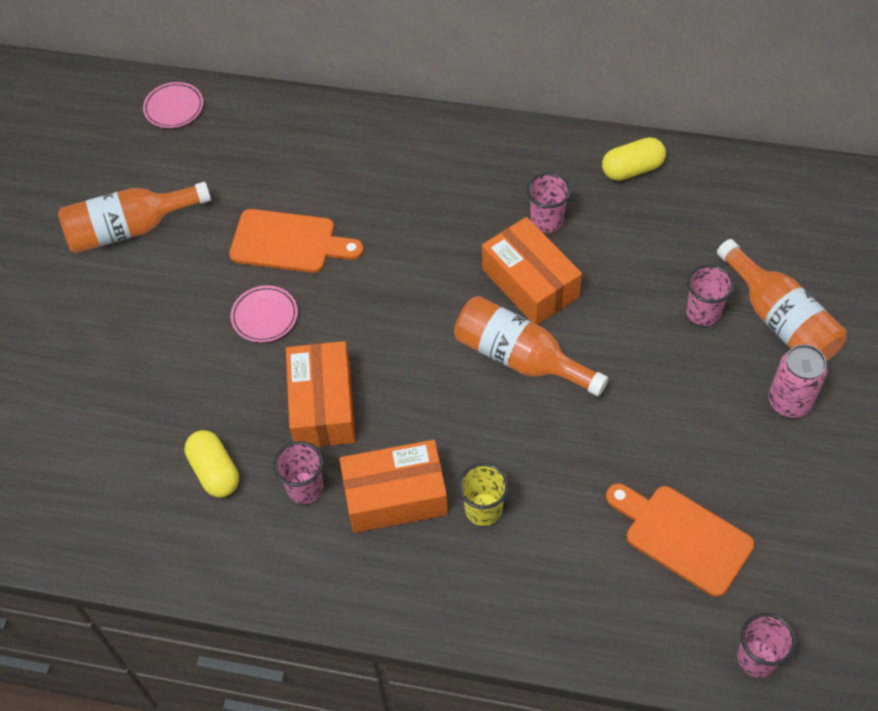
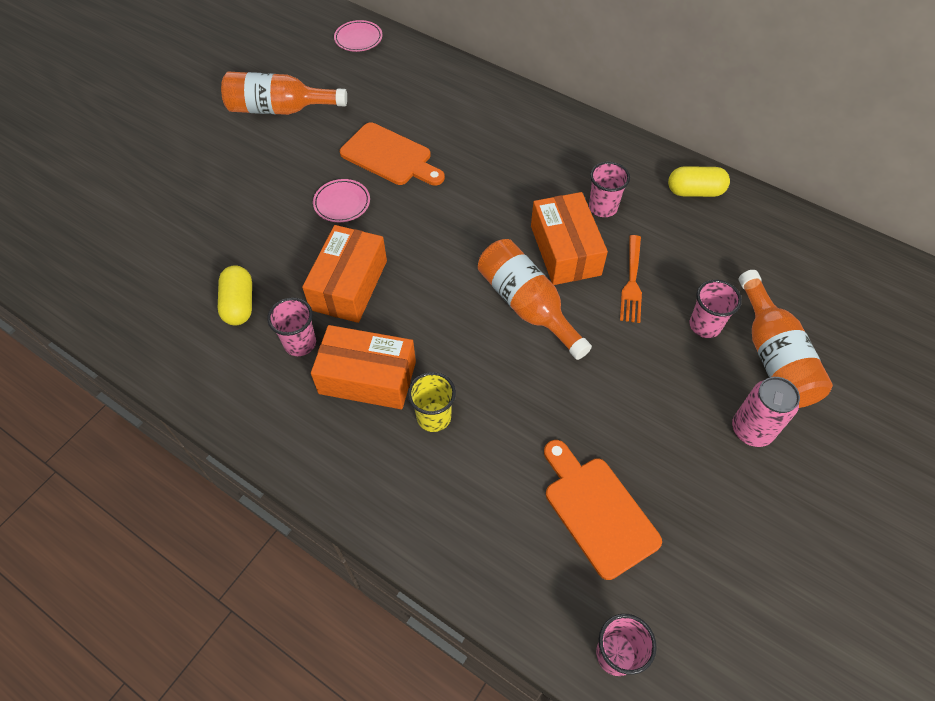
camera: 20 degrees right, 0 degrees up
(612, 293) = (632, 282): none -> orange fork

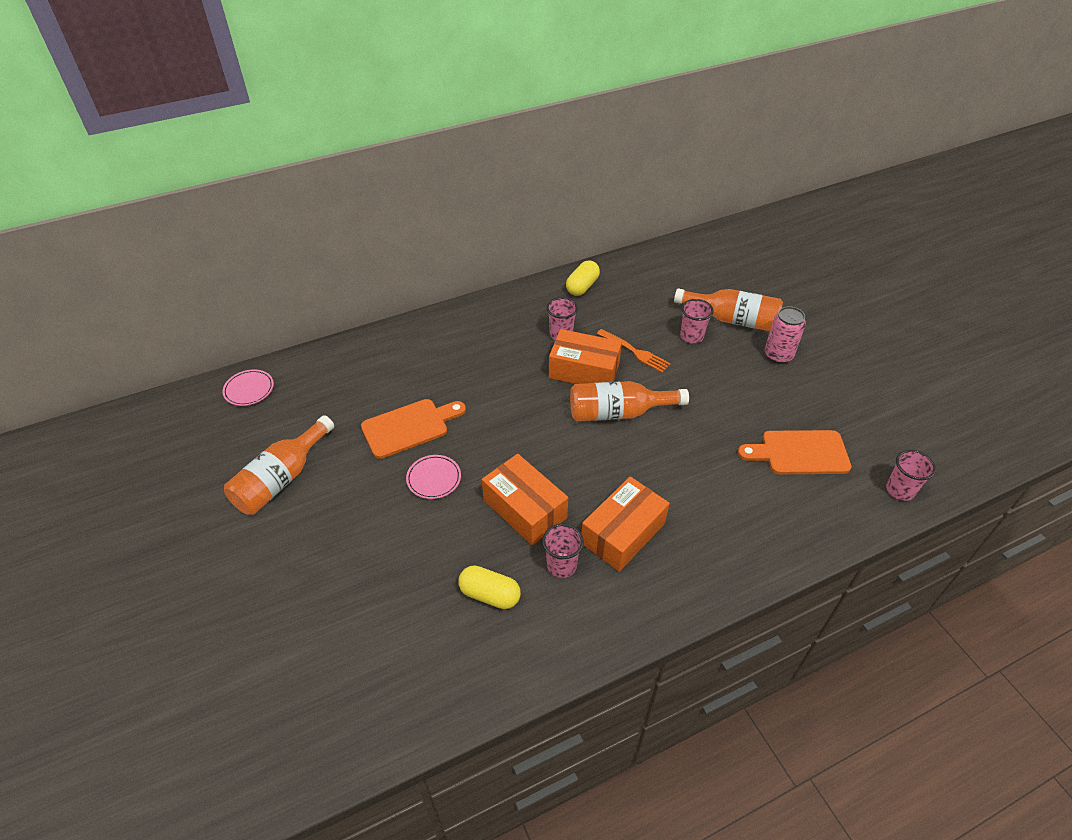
camera: 60 degrees left, 10 degrees down
(434, 417) = (682, 507): yellow cup -> none

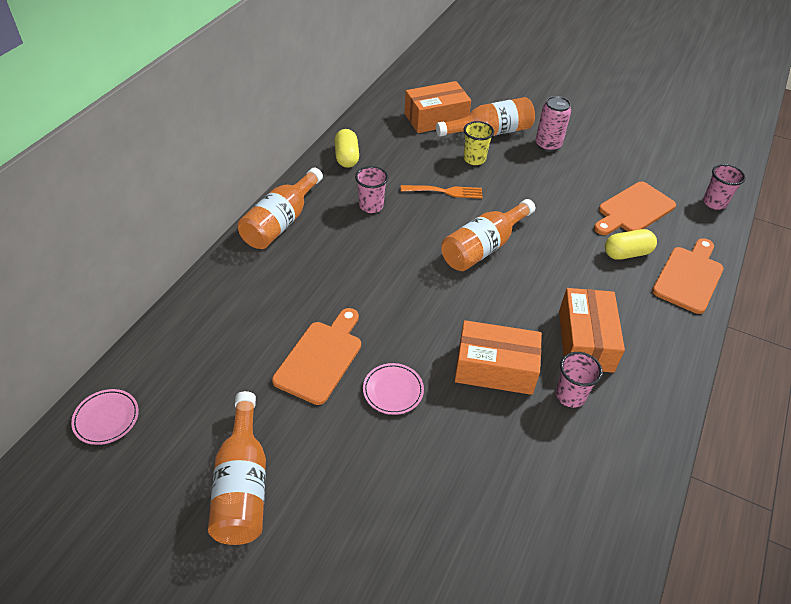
camera: 40 degrees left, 0 degrees up
(481, 314) = (281, 222): none -> orange bottle
(490, 594) = (543, 457): yellow capsule -> yellow capsule (626, 253)
(584, 370) = (421, 227): orange box -> orange box (436, 118)
(691, 336) = (474, 159): pink cup -> yellow cup
(787, 539) = (689, 277): none -> orange cutting board

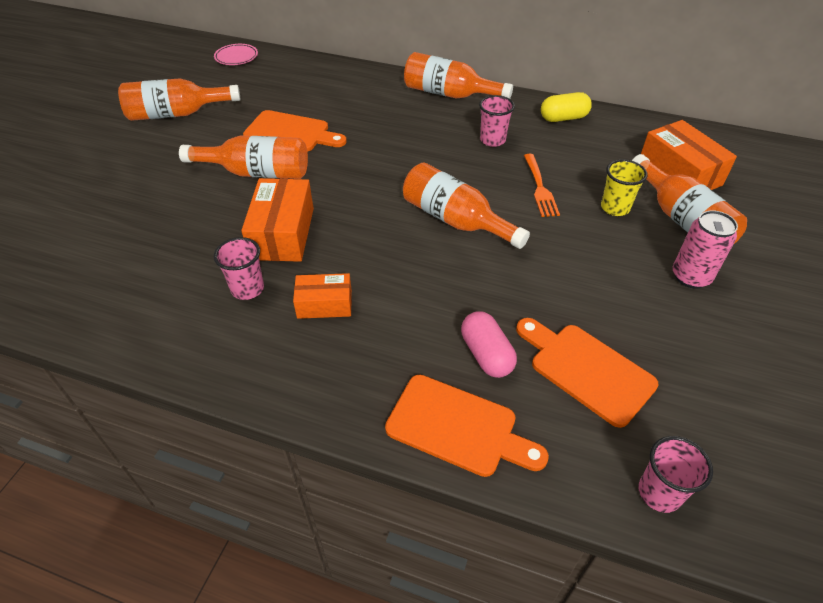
camera: 85 degrees right, 0 degrees up
(393, 390) = (256, 173): pink plate -> orange bottle
(585, 340) = (324, 304): orange box -> orange box, size x0.61
(626, 253) = (486, 354): yellow capsule -> pink capsule

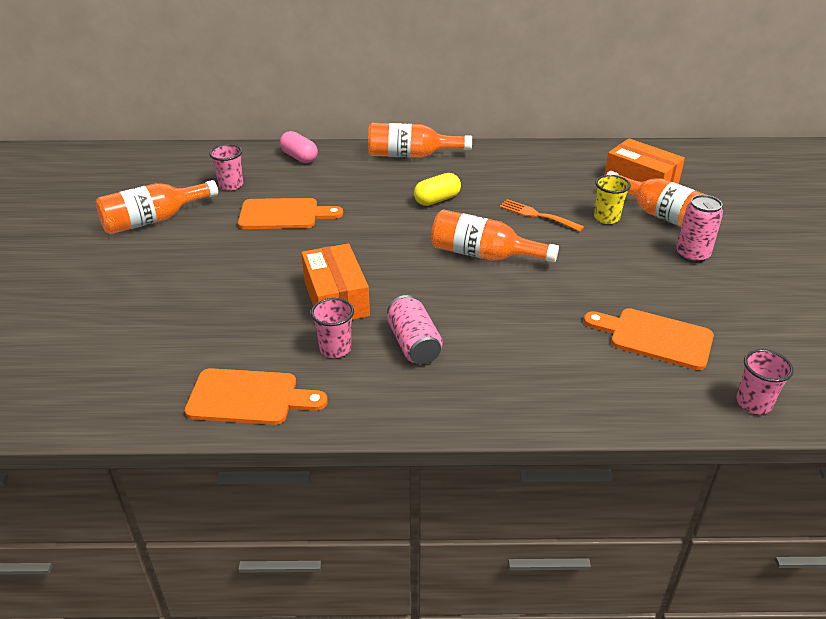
camera: 20 degrees left, 10 degrees down
(236, 57) = (178, 158): pink plate -> none
(256, 173) = (274, 254): orange bottle -> none
(324, 304) = (414, 344): orange box -> pink can
(458, 427) = (583, 402): orange cutting board -> orange cutting board (249, 397)
(486, 354) = (573, 347): pink capsule -> pink capsule (299, 157)
(492, 140) = (474, 186): pink cup -> pink cup (231, 185)
(540, 188) = (537, 215): orange fork -> orange fork turned 150 degrees clockwise
(563, 118) = (523, 157): yellow capsule -> yellow capsule (437, 200)

